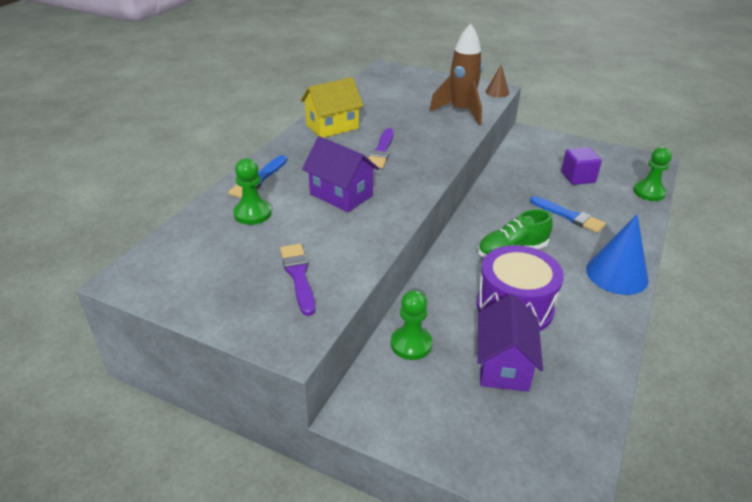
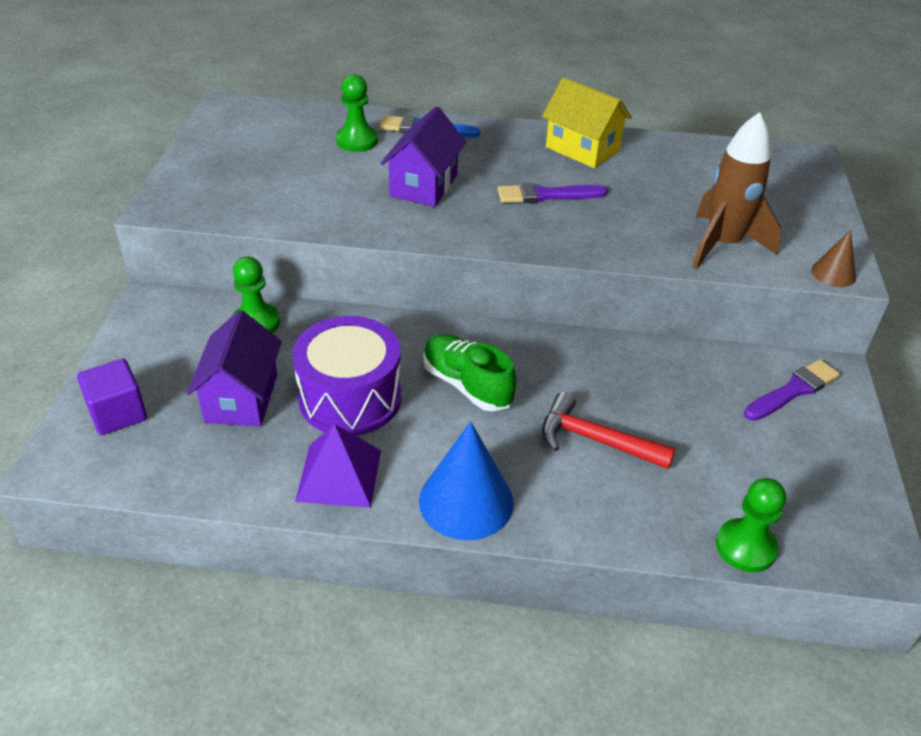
camera: 70 degrees right, 5 degrees up
(298, 276) = (261, 189): purple brush -> purple brush (793, 390)
(503, 365) = (241, 398): purple house -> purple house turned 75 degrees counterclockwise
(569, 216) = (595, 440): blue brush -> red hammer
(578, 177) = (727, 445): purple cube -> purple cube (118, 413)
(591, 325) = (339, 475): none -> purple pyramid

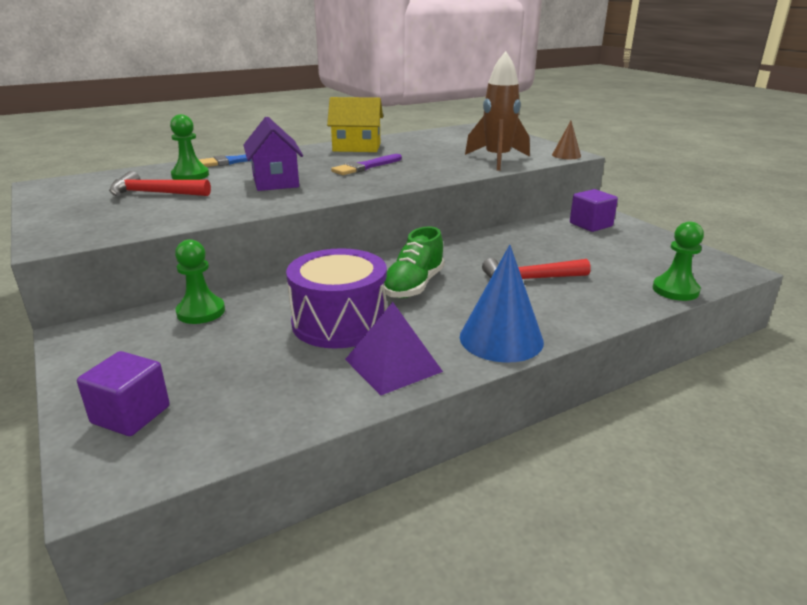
camera: 35 degrees left, 15 degrees down
(241, 398) = (247, 357): purple house -> none
(298, 161) = (154, 193): none -> red hammer
(467, 385) = (414, 285): green shoe -> green shoe turned 75 degrees counterclockwise
(793, 390) = (590, 225): purple brush -> purple cube

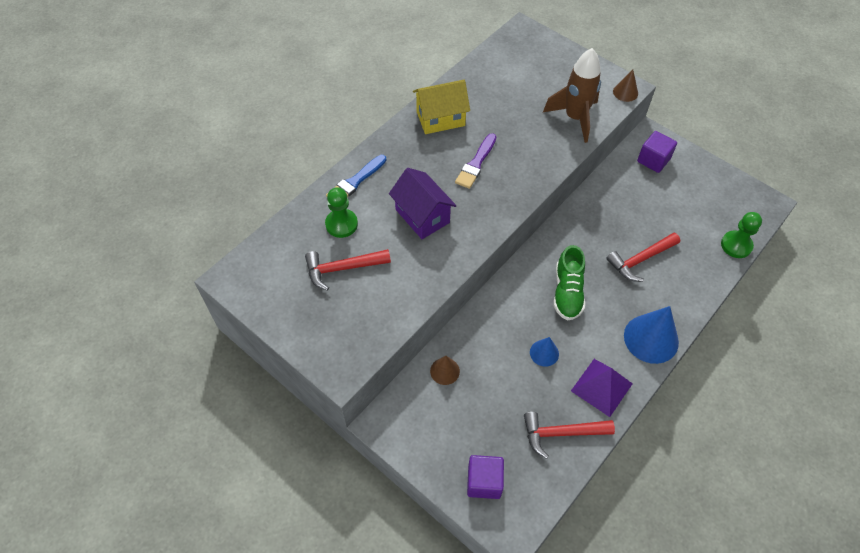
camera: 20 degrees left, 30 degrees up
(201, 312) = (445, 371): green pawn -> brown cone
(293, 394) = (561, 433): none -> red hammer
(339, 322) = (544, 353): purple drum -> blue cone

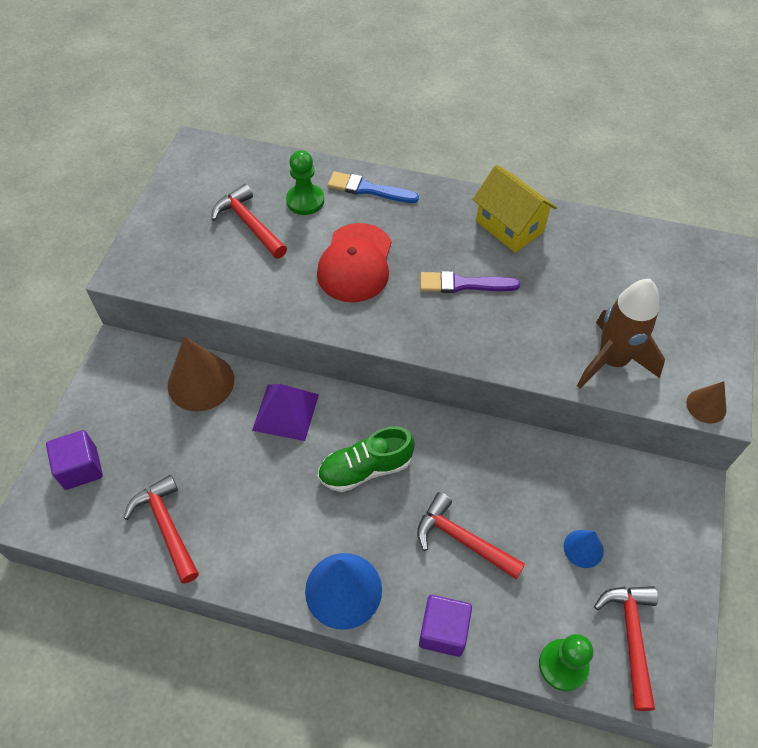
camera: 65 degrees right, 0 degrees up
(422, 216) = (355, 263): purple house -> red cap
(445, 371) = (201, 382): brown cone -> brown cone, size x1.88
(544, 353) = (266, 472): blue cone -> blue cone (583, 548)
(601, 387) = (246, 551): purple pyramid -> purple pyramid (286, 412)
(653, 160) = (648, 505): purple cube -> purple cube (443, 631)
(730, 206) = (631, 637): none -> red hammer

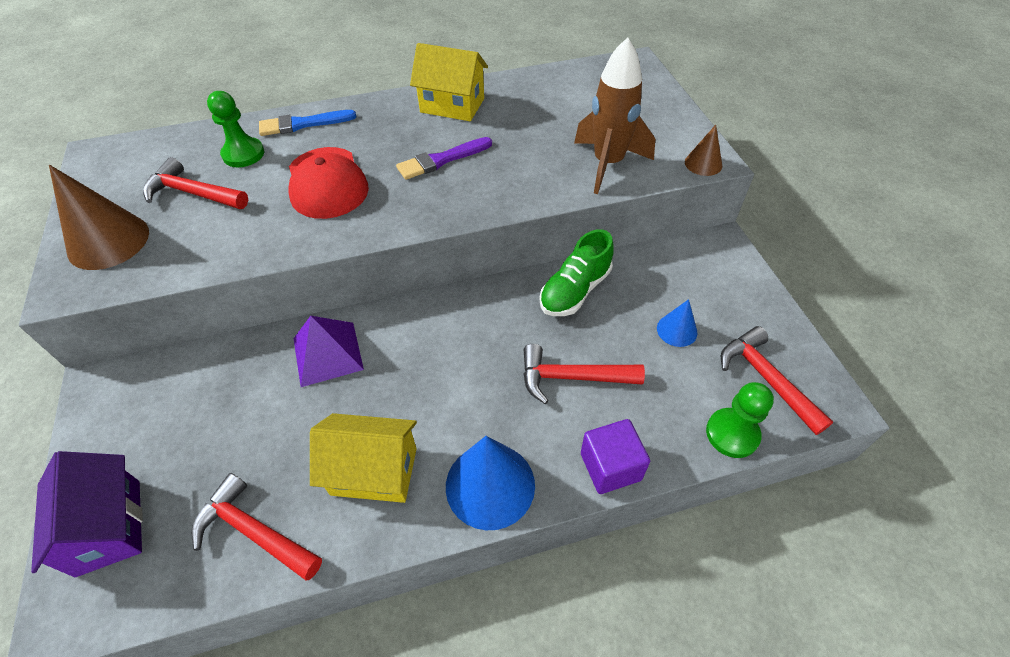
camera: 30 degrees left, 5 degrees down
(81, 468) = (109, 527): purple cube -> purple house
(201, 382) = (216, 369): brown cone -> brown cone (108, 241)
(267, 529) = (374, 471): none -> yellow house
(365, 469) = (441, 364): green shoe -> green shoe (575, 290)

